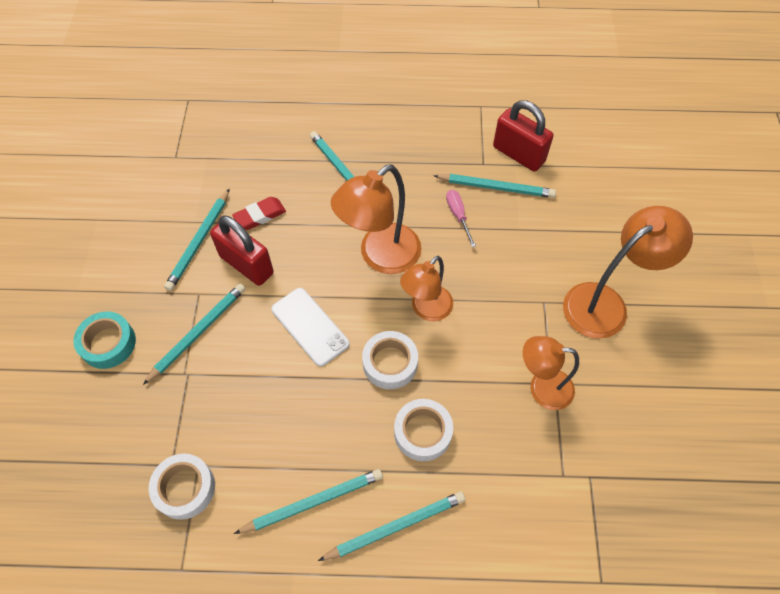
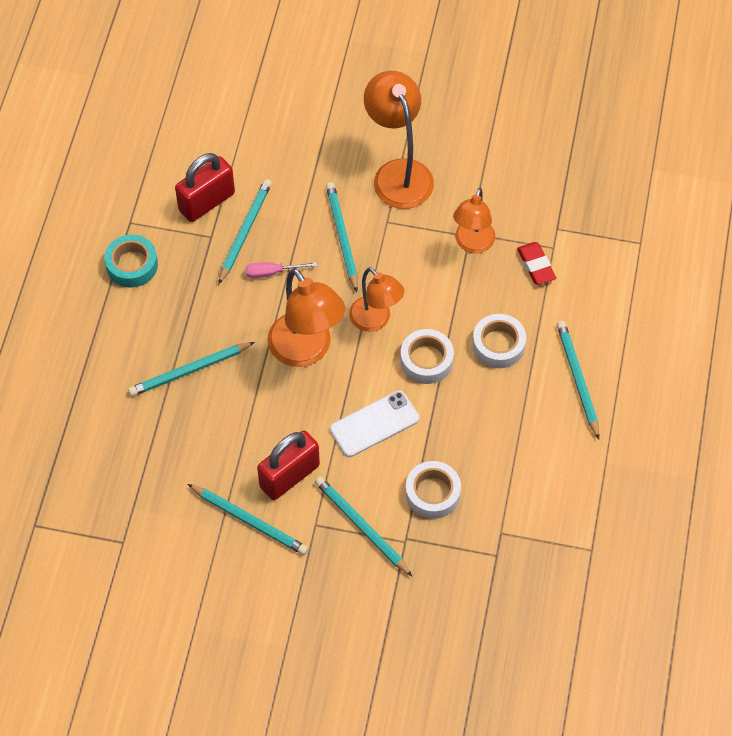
camera: 80 degrees left, 0 degrees up
(108, 343) = (357, 613): turquoise tape -> turquoise tape (132, 265)
(185, 488) = (520, 544): white tape -> white tape (432, 493)
(260, 216) = (229, 458): red eraser -> red eraser (536, 265)
(313, 502) = (547, 440): turquoise pencil -> turquoise pencil (342, 237)

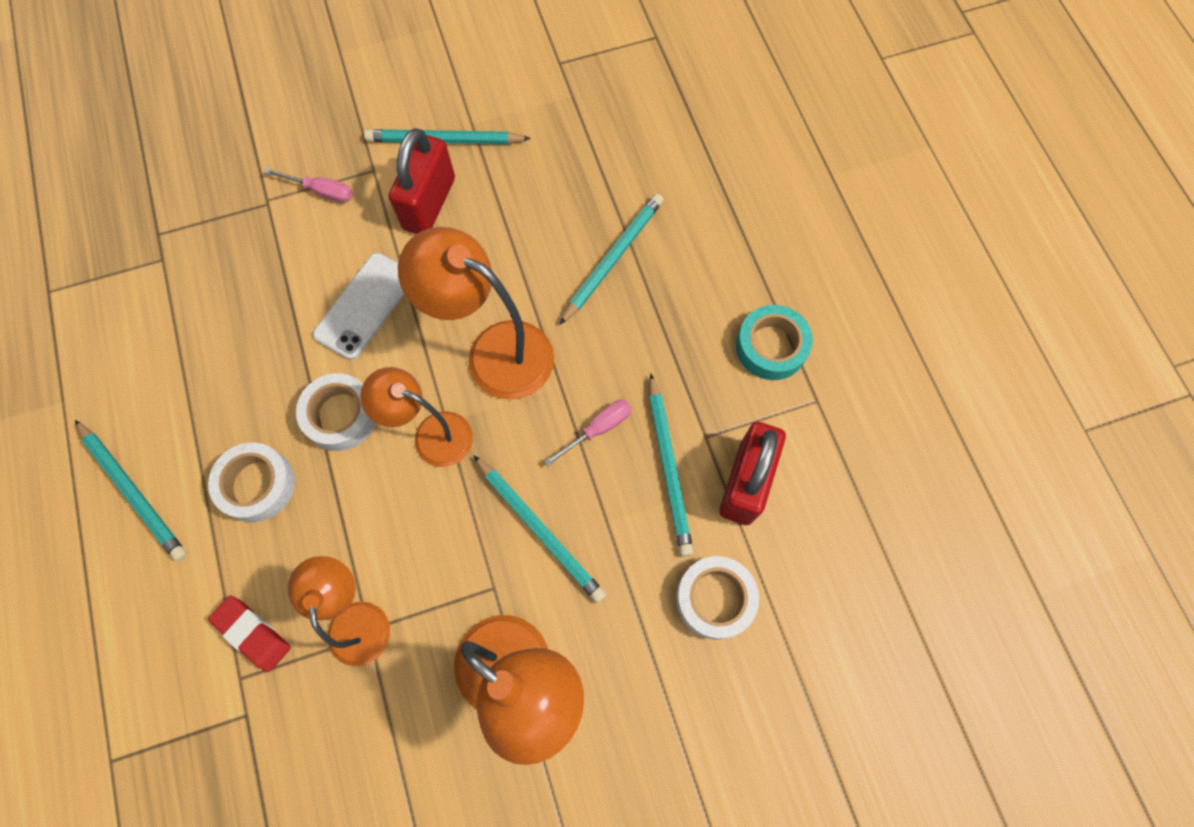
camera: 150 degrees right, 10 degrees up
(361, 527) = (321, 191): turquoise pencil -> pink screwdriver
(432, 493) = (259, 263): white tape -> white tape (715, 599)

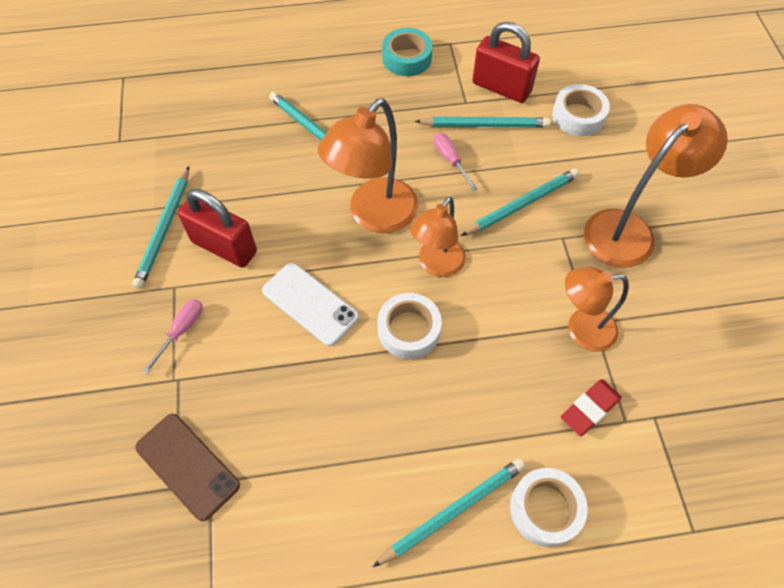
camera: 80 degrees left, 10 degrees down
(177, 236) = (187, 466): none -> brown phone
(257, 485) = (461, 400): white tape -> white tape (545, 509)

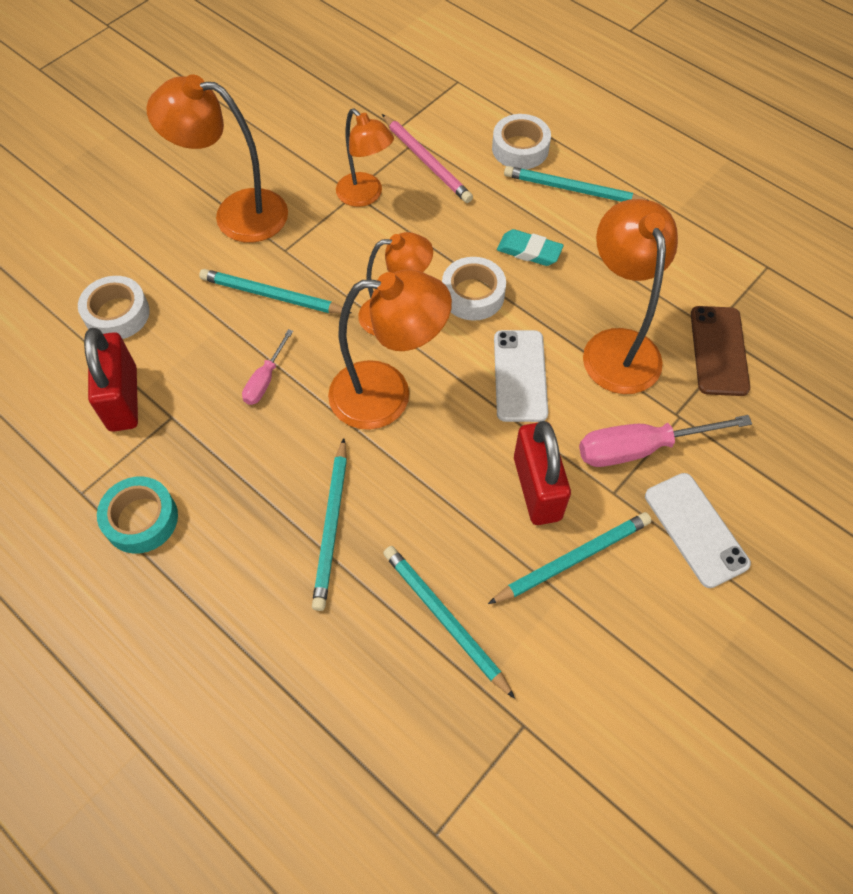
camera: 130 degrees left, 0 degrees up
(101, 311) = (695, 529): none -> white phone
(181, 331) = (641, 448): pink screwdriver -> pink screwdriver, size x1.80
(267, 391) = (617, 346): none -> orange lamp
(415, 407) = (529, 251): none -> turquoise eraser
(484, 125) = (192, 381): turquoise pencil -> turquoise pencil (444, 619)
(589, 409) = (427, 161): red eraser -> pink pencil

